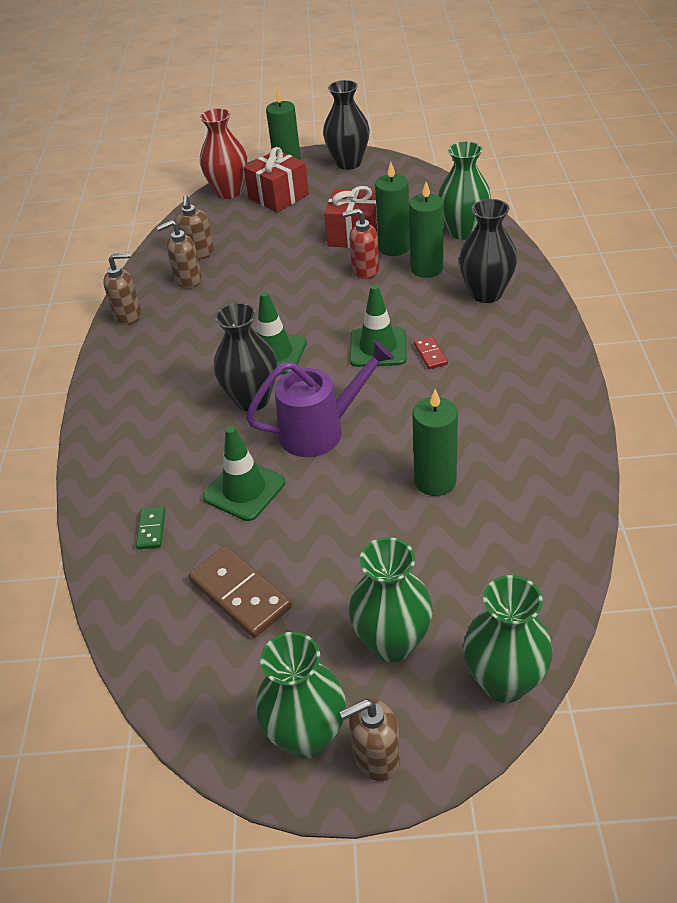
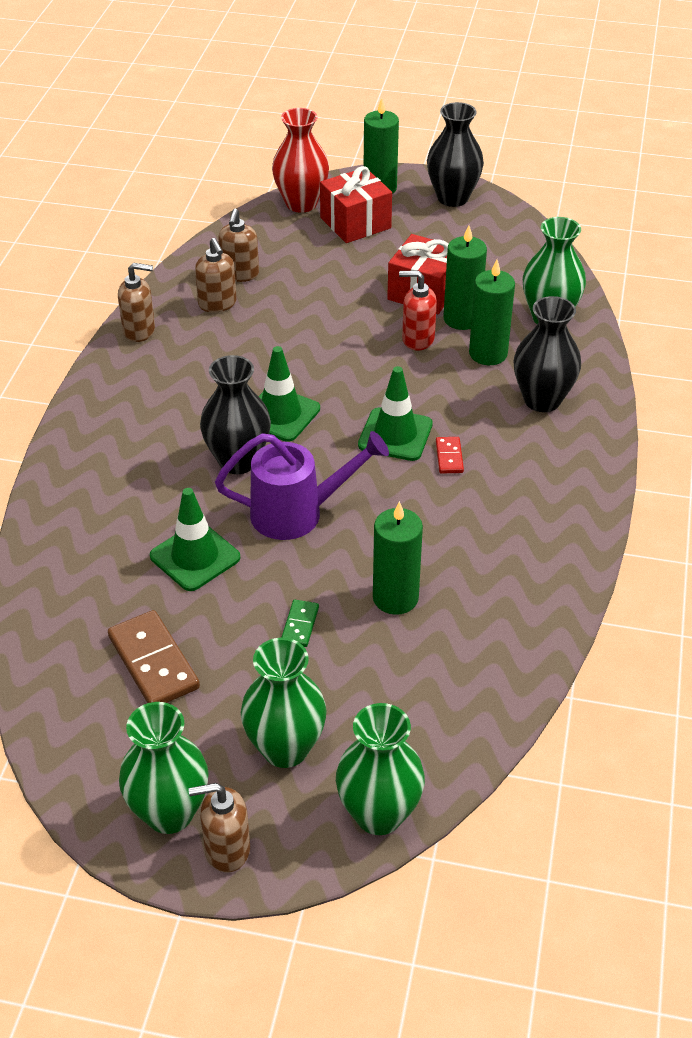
camera: 10 degrees right, 0 degrees up
(151, 529) = (87, 574): green domino -> green domino (300, 625)
(188, 280) = (217, 304): brown soap dispenser -> brown soap dispenser turned 105 degrees counterclockwise

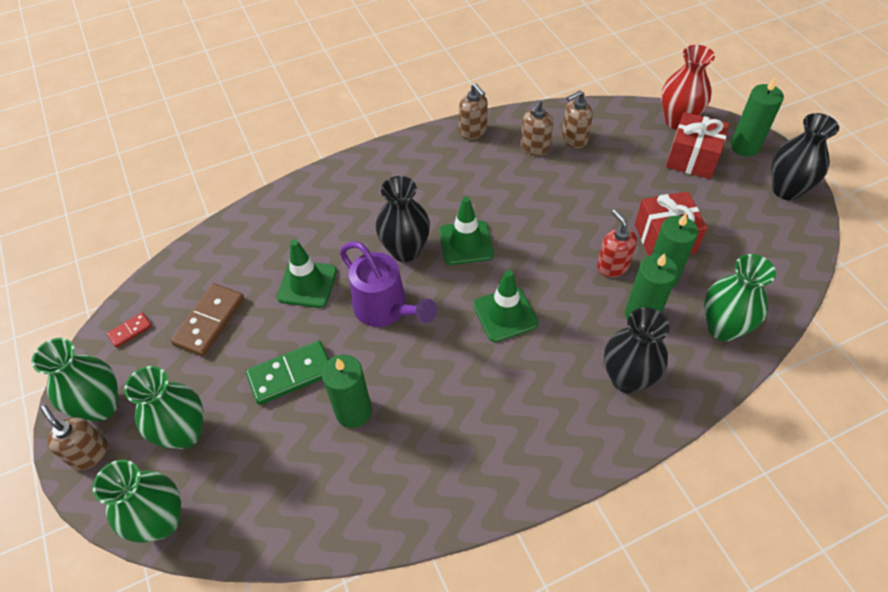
camera: 55 degrees right, 10 degrees up
(300, 625) = (290, 374): green domino -> green domino, size x1.94
(449, 457) = (513, 358): red domino -> red domino (130, 331)

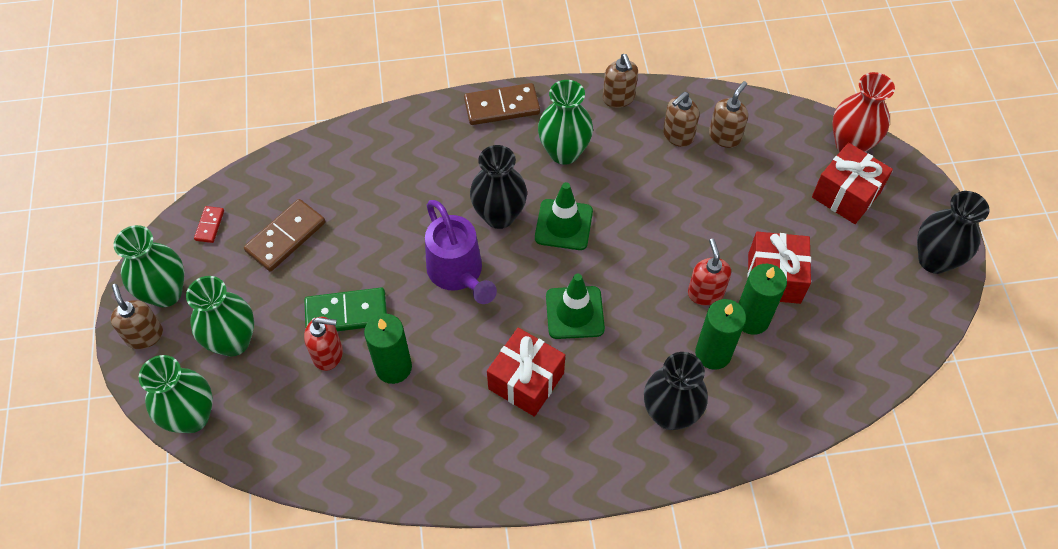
camera: 15 degrees right, 5 degrees up
(130, 331) = (210, 225): red domino -> red domino turned 60 degrees counterclockwise
(285, 418) = (328, 354): none -> red soap dispenser
(307, 284) = (390, 225): green traffic cone -> none
(375, 162) = (502, 107): none -> brown domino
(484, 387) = (526, 381): none -> red gift
(574, 139) = (725, 136): brown soap dispenser -> brown soap dispenser turned 135 degrees clockwise
(723, 327) = (791, 391): green vase -> green vase (564, 152)
(745, 146) = (912, 196): green candle -> none

